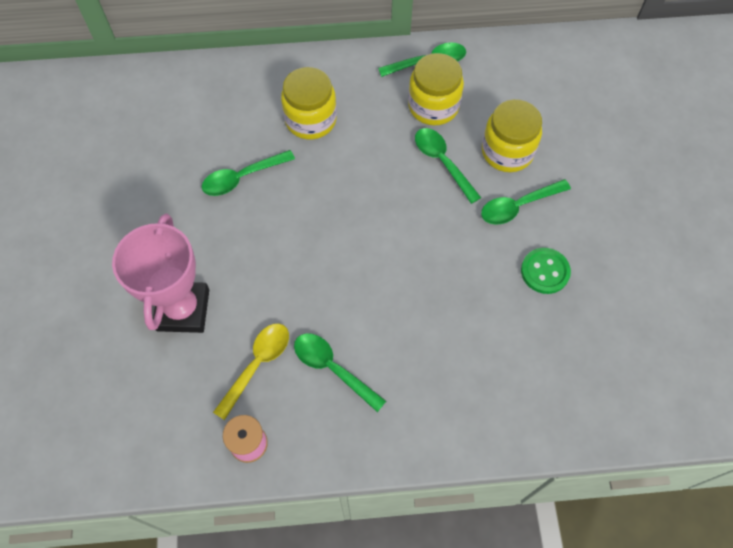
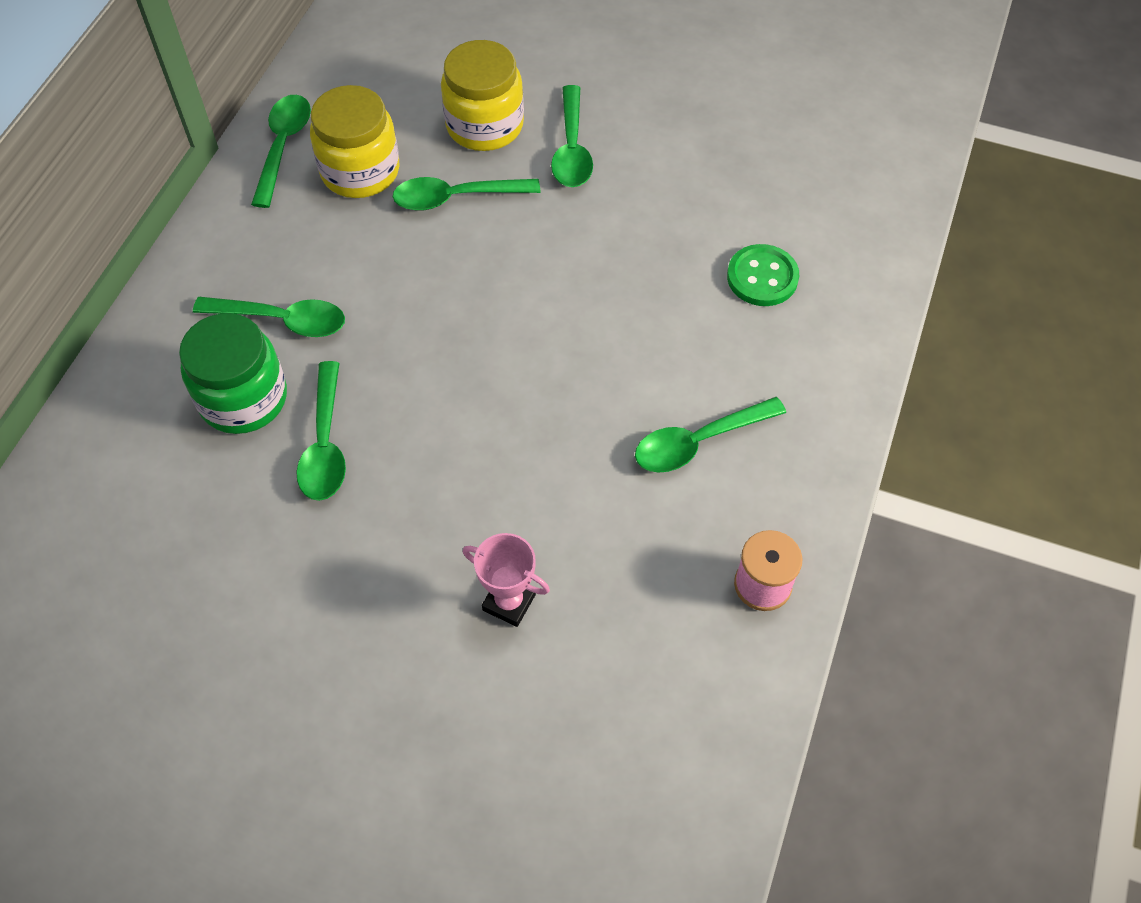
camera: 65 degrees left, 5 degrees down
(183, 310) = (509, 602): pink trophy -> pink trophy, size x0.50
(253, 127) = (243, 398): none -> green jar
(257, 365) = (649, 533): yellow spoon -> none
(310, 120) = (282, 320): yellow jar -> green spoon
(545, 271) = (678, 163): green button -> green button (762, 277)

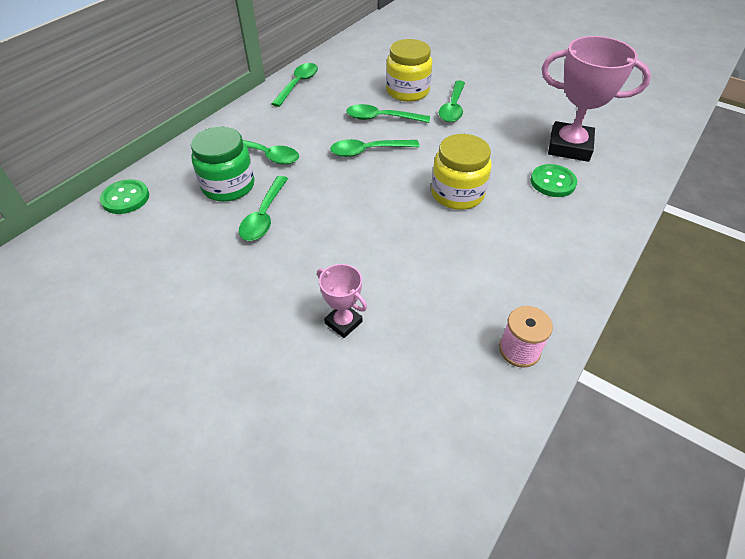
camera: 15 degrees right, 10 degrees down
(77, 462) = (125, 198): none -> green button
(360, 171) = (334, 100): yellow jar -> yellow jar (457, 194)
(699, 442) = (493, 258): green spoon -> green spoon (368, 151)
(777, 198) = (569, 147): none -> pink trophy

